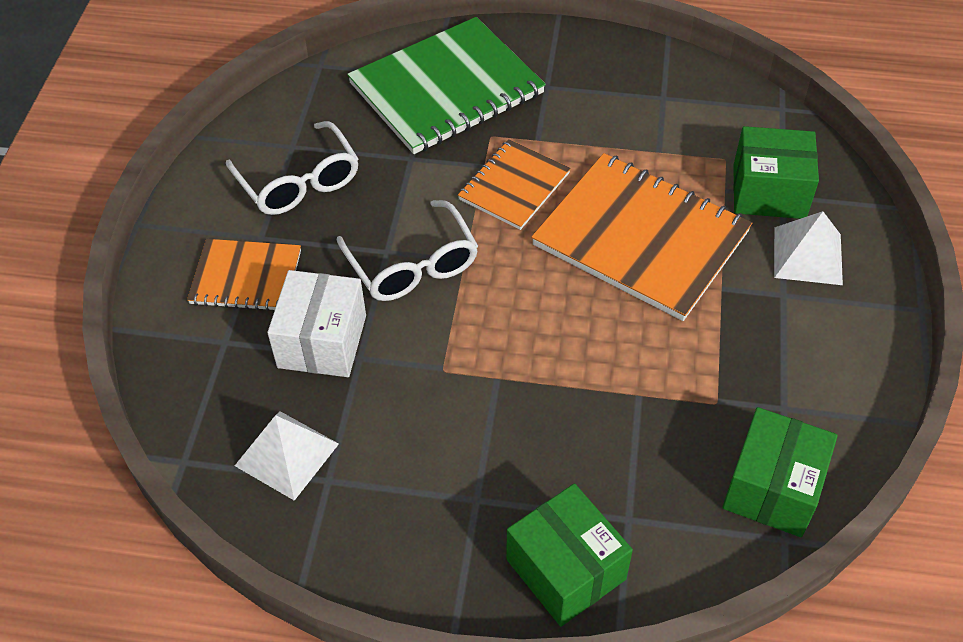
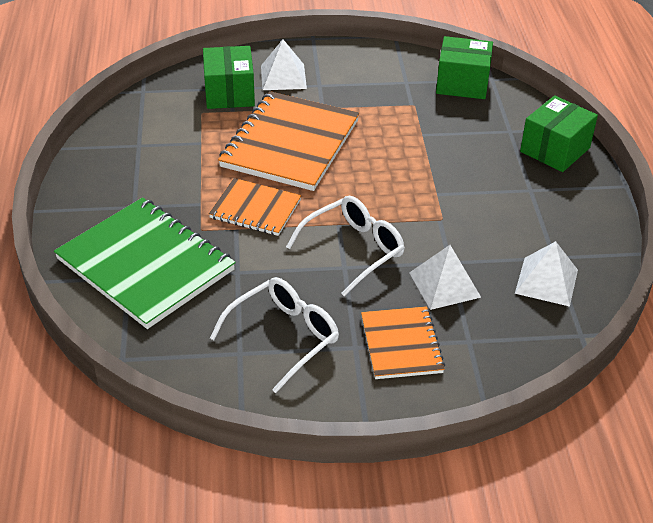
camera: 105 degrees left, 10 degrees down
(322, 341) = (444, 284): white box -> white pyramid

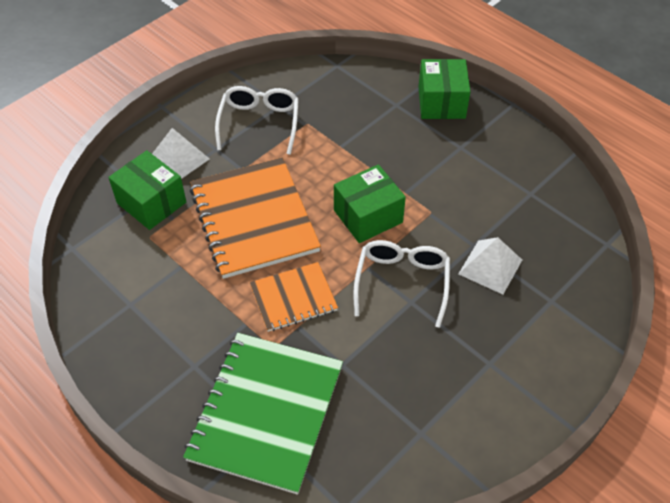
camera: 40 degrees left, 10 degrees up
(145, 264) = (266, 412): green notebook -> green notebook turned 75 degrees counterclockwise
(284, 336) = (436, 393): white glasses -> white glasses (259, 123)
(401, 344) = (515, 337): orange notebook -> none
(462, 83) = (321, 82): green box -> green box (368, 216)
(546, 281) = (546, 216): white pyramid -> none

